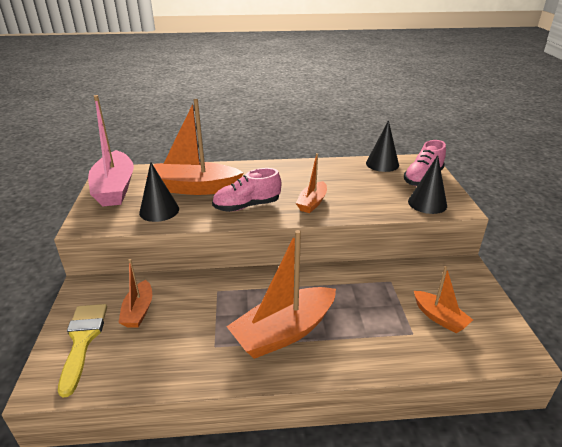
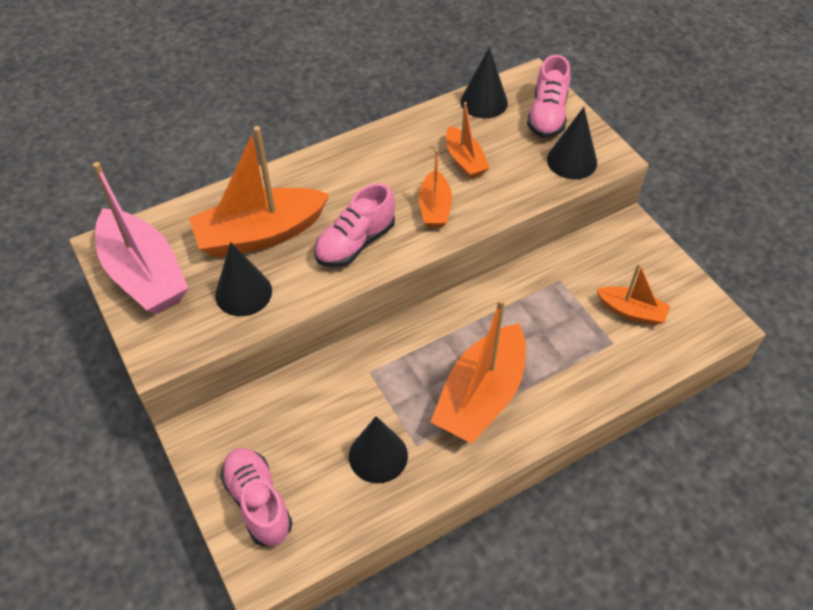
camera: 25 degrees left, 20 degrees up
(82, 340) = (258, 502): yellow brush -> pink shoe
(138, 311) = (295, 438): orange boat -> orange boat (464, 160)
(183, 342) = (378, 455): none -> black cone

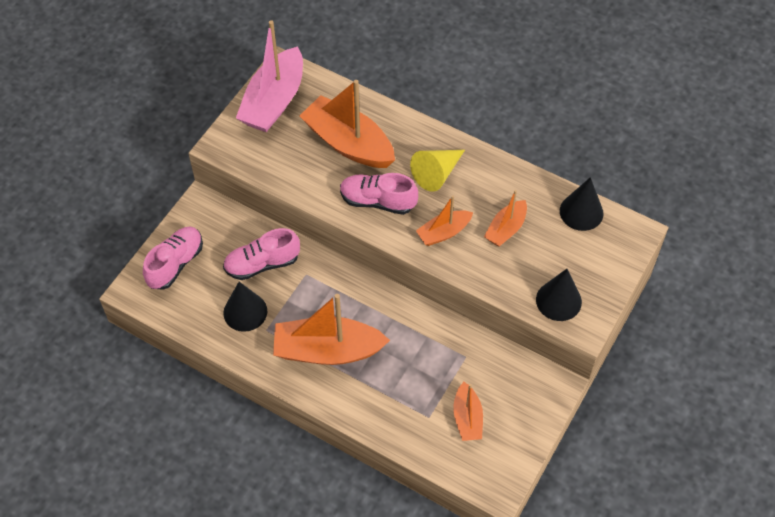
camera: 60 degrees right, 5 degrees up
(243, 293) = (294, 162): black cone -> none
(359, 181) = (437, 173): none -> yellow cone
(547, 115) = (599, 262): pink shoe -> pink shoe (262, 264)

